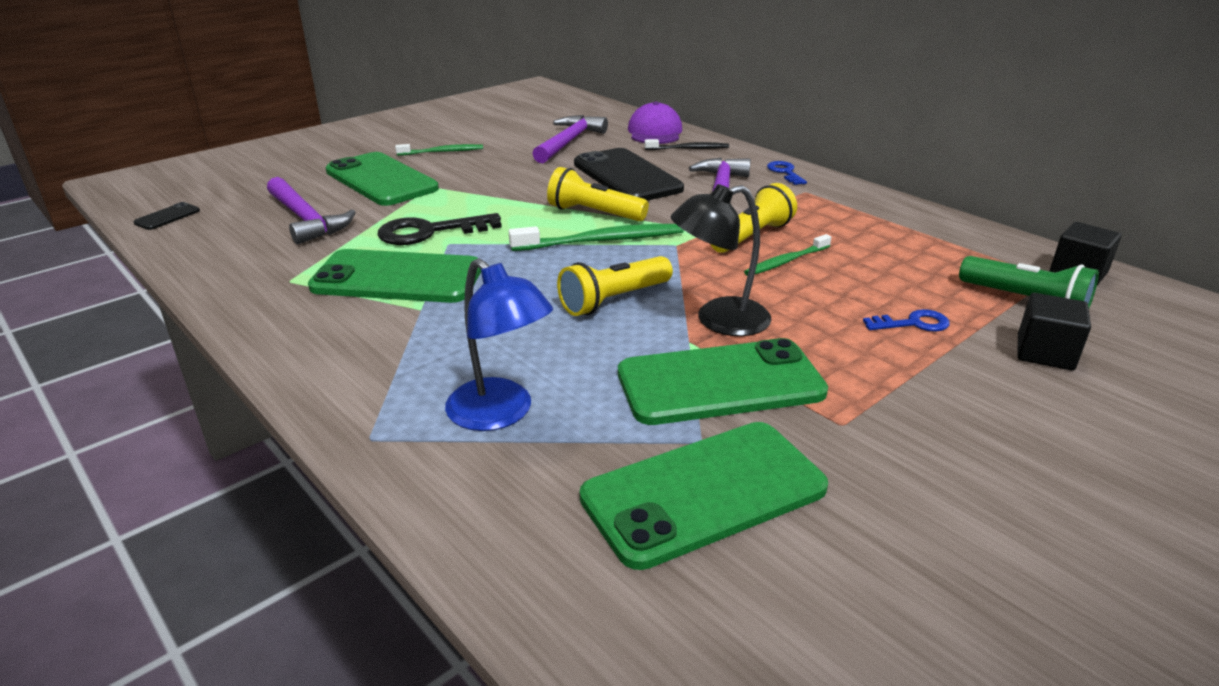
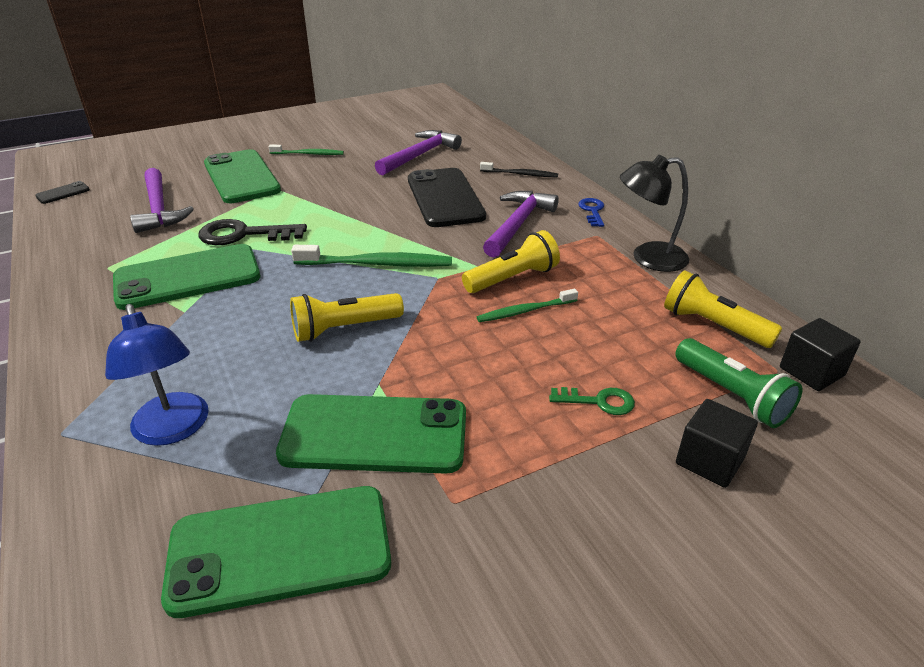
camera: 15 degrees right, 5 degrees up
(397, 278) = (188, 278): green phone -> green phone turned 45 degrees counterclockwise
(594, 213) = (390, 234): yellow flashlight -> yellow flashlight (713, 325)
(655, 132) = (502, 153): purple cap -> none
(719, 320) = (420, 366): black lamp -> black lamp (648, 258)
(913, 323) = (598, 401): blue key -> green key

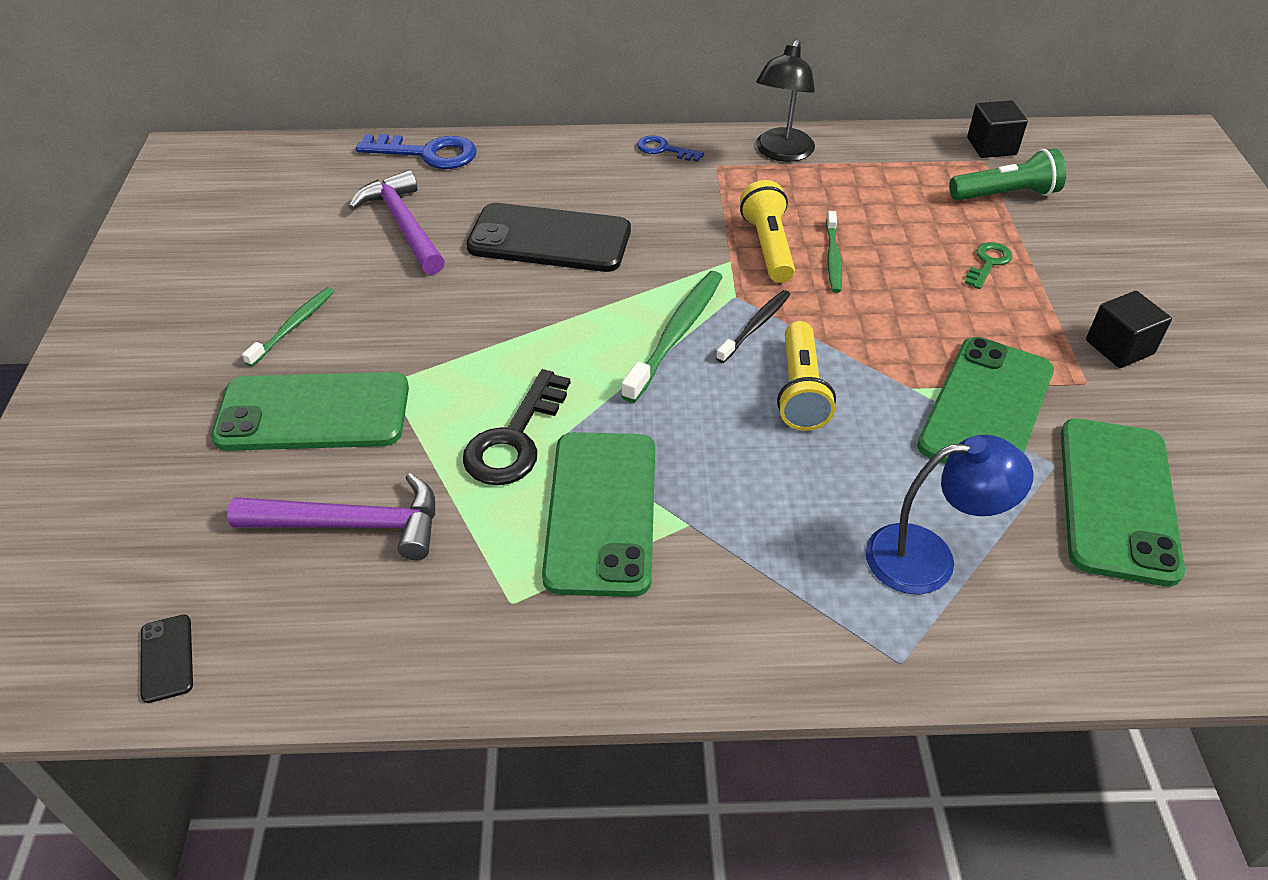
camera: 65 degrees left, 10 degrees up
(497, 143) = (427, 153): none -> blue key
(518, 224) = (657, 207): purple hammer -> none
(521, 174) = (535, 165): black toothbrush -> black toothbrush (755, 326)
(709, 460) = (1076, 236): black cube -> black cube (1119, 347)
(713, 325) = (910, 164): yellow flashlight -> none

